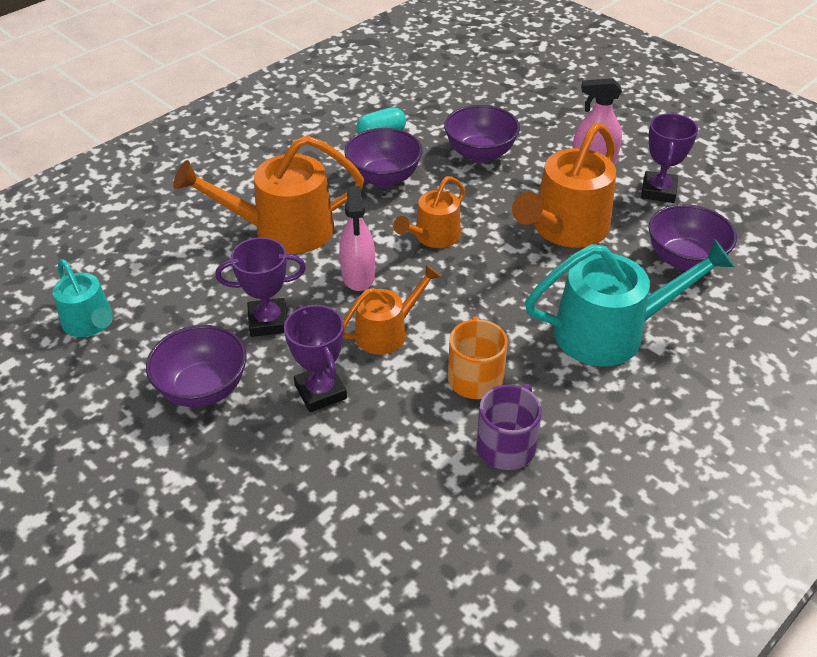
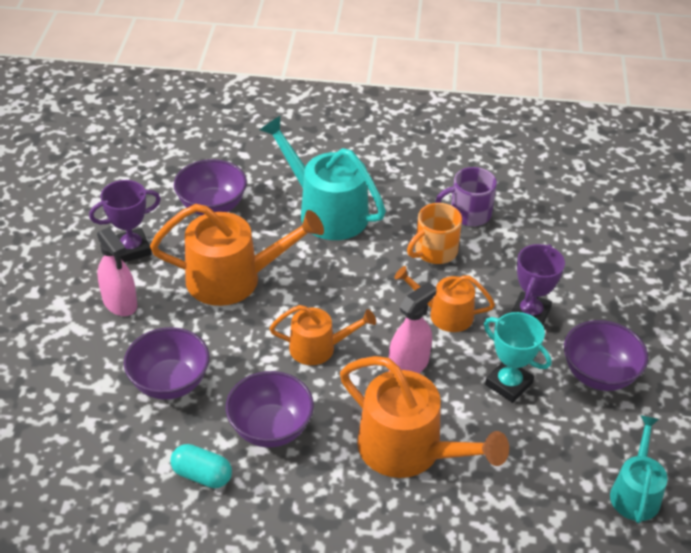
camera: 130 degrees left, 0 degrees up
(268, 321) = (508, 384): purple trophy -> turquoise trophy

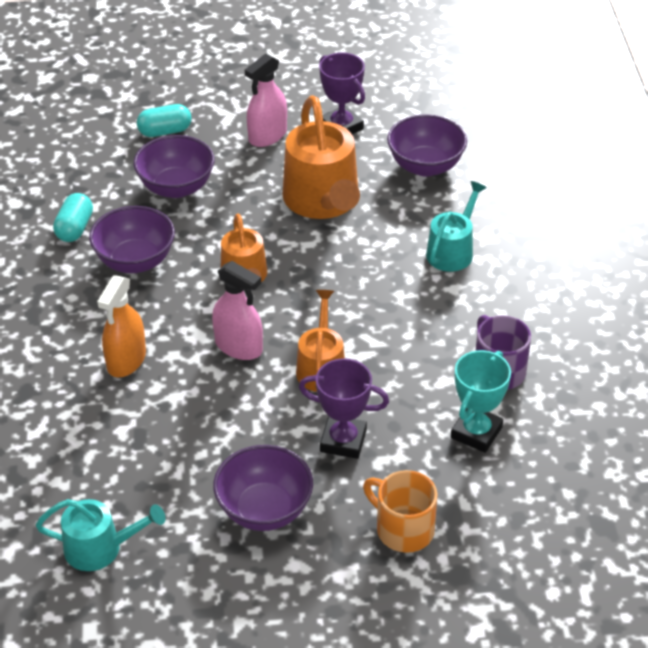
camera: 80 degrees right, 0 degrees up
(74, 381) = (165, 131): none -> turquoise capsule
(326, 211) = (452, 251): turquoise watering can -> turquoise watering can, size x0.59
(409, 450) = (126, 360): orange watering can -> orange spray bottle
(434, 251) = (420, 347): orange mug -> orange mug (403, 529)
(508, 384) = (231, 430): turquoise trophy -> turquoise trophy (476, 432)

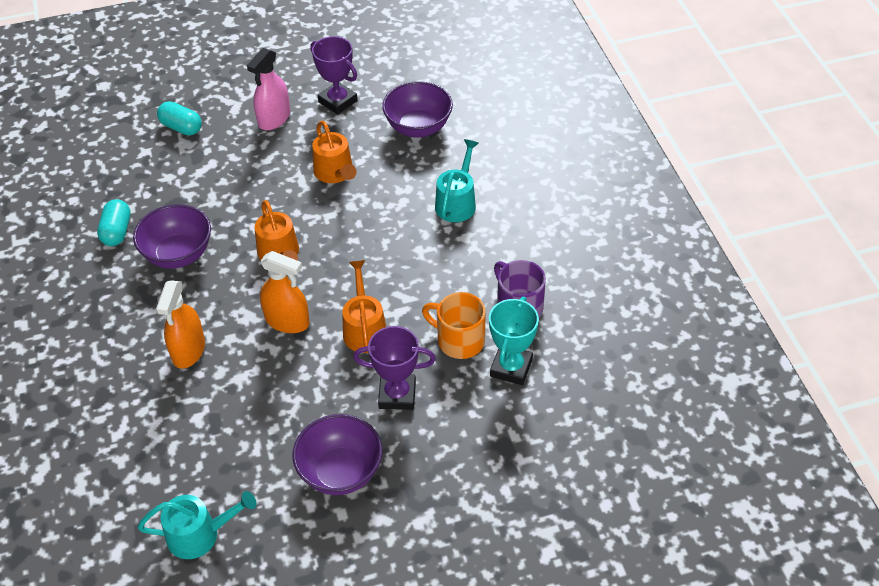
camera: 10 degrees left, 5 degrees up
(165, 131) = (181, 127): turquoise capsule -> turquoise capsule turned 60 degrees clockwise
(176, 187) = (202, 179): purple bowl -> none
(238, 346) = (287, 321): pink spray bottle -> orange spray bottle
(323, 201) = (335, 173): orange watering can -> orange watering can, size x0.59
(403, 529) = (466, 469): orange mug -> orange mug (459, 340)

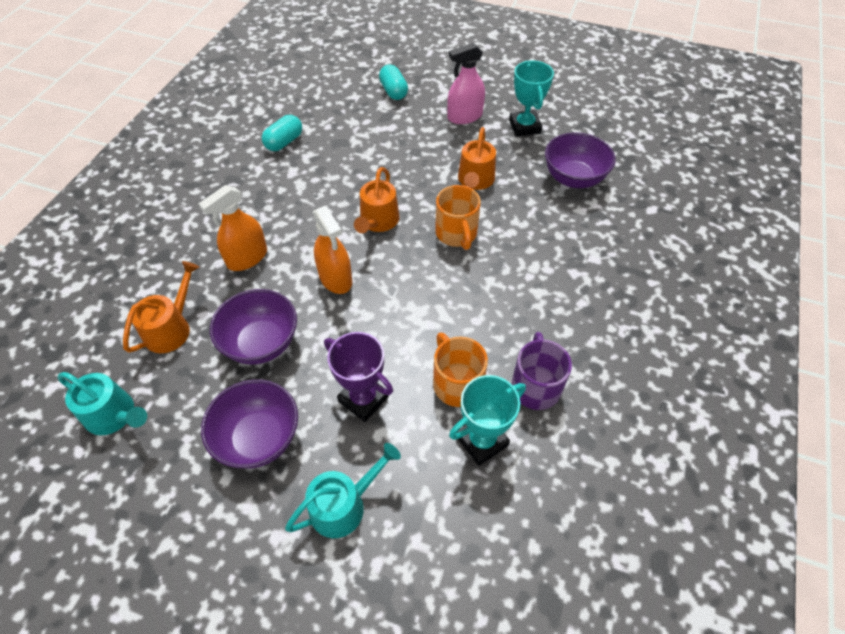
camera: 35 degrees right, 5 degrees up
(178, 254) = (308, 181): purple bowl -> purple bowl (261, 343)
(338, 101) = (524, 127): purple trophy -> turquoise trophy
(359, 227) = (456, 234): none -> orange mug
(364, 329) = (387, 322): orange watering can -> orange watering can (171, 328)
(457, 202) = (556, 258): turquoise watering can -> turquoise watering can (344, 505)

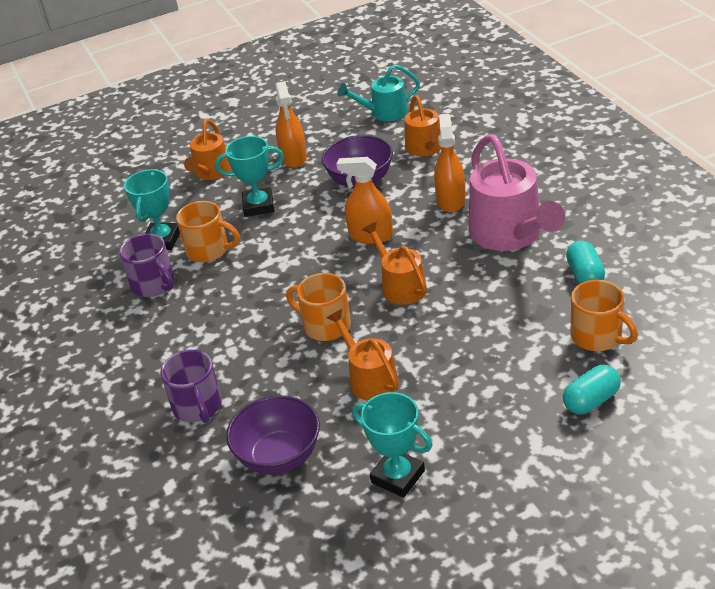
camera: 140 degrees right, 15 degrees down
(259, 438) = (294, 157): purple bowl -> orange spray bottle
(266, 199) = (510, 234): none -> pink watering can
(339, 111) = (598, 337): none -> orange mug
(344, 505) = (211, 172): turquoise watering can -> orange watering can
(363, 399) = (258, 206): purple trophy -> turquoise trophy
(393, 91) = (591, 401): turquoise capsule -> turquoise capsule turned 60 degrees counterclockwise
(465, 116) = (475, 435): pink spray bottle -> none
(594, 244) = (198, 407): none -> purple mug

